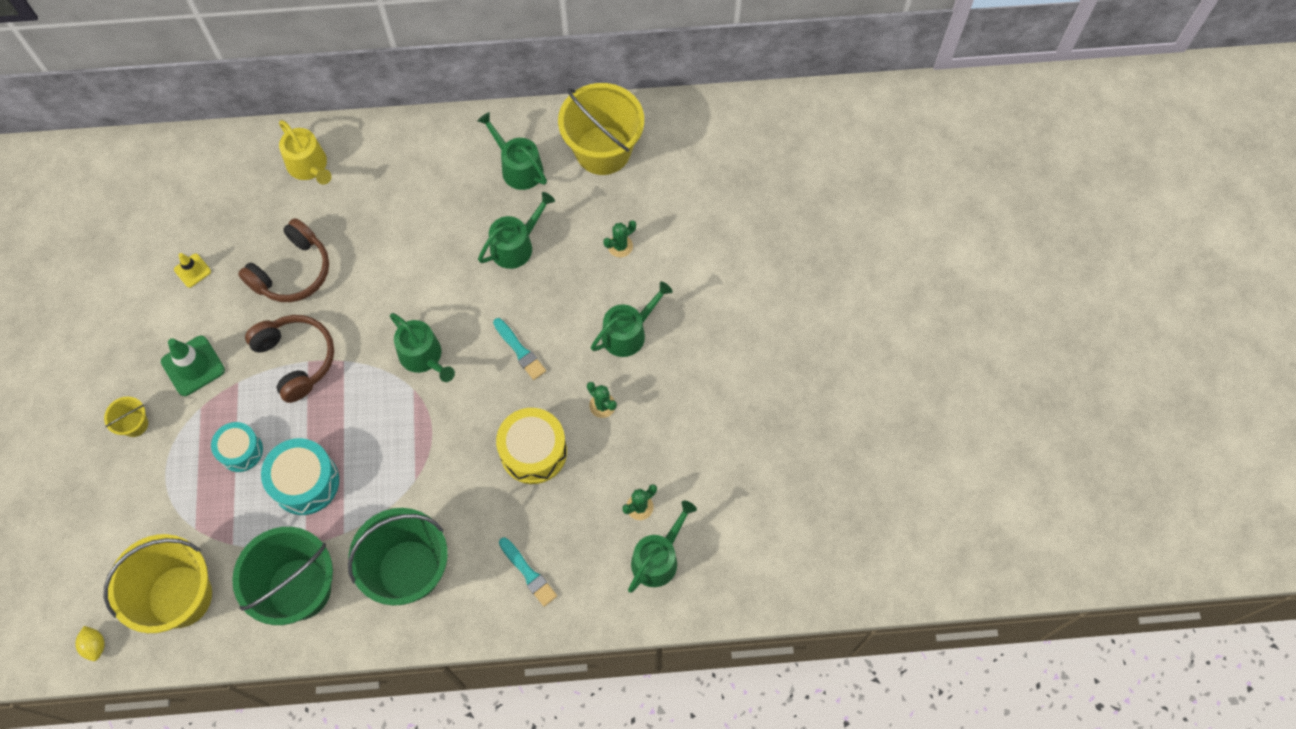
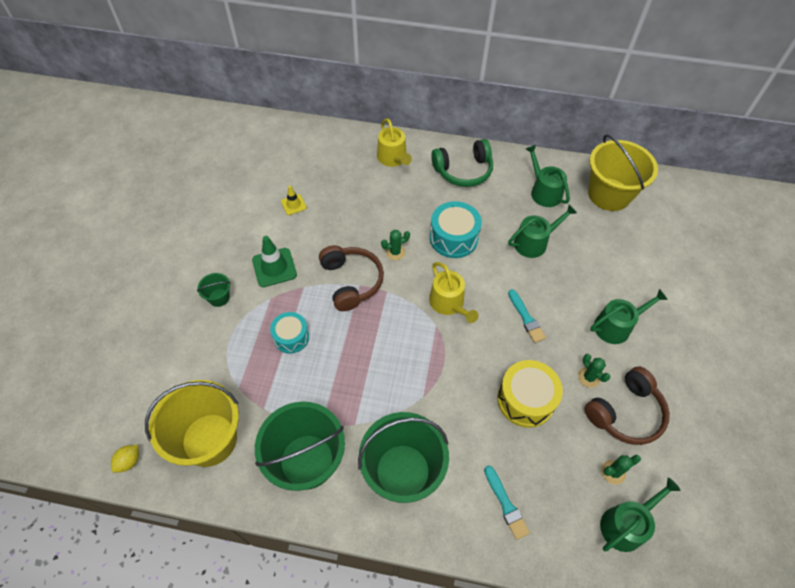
camera: 15 degrees right, 10 degrees down
(95, 645) = (129, 461): yellow lemon -> yellow lemon turned 45 degrees clockwise
(134, 424) = (219, 297): yellow bucket -> green bucket
(292, 271) = (364, 221): brown headphones -> brown headphones (625, 413)
(305, 482) = (334, 374): turquoise drum -> turquoise drum (453, 238)
(408, 162) = (463, 171): none -> green headphones
(423, 357) = (449, 303): green watering can -> yellow watering can
(620, 246) = (616, 261): green cactus -> green cactus (395, 252)

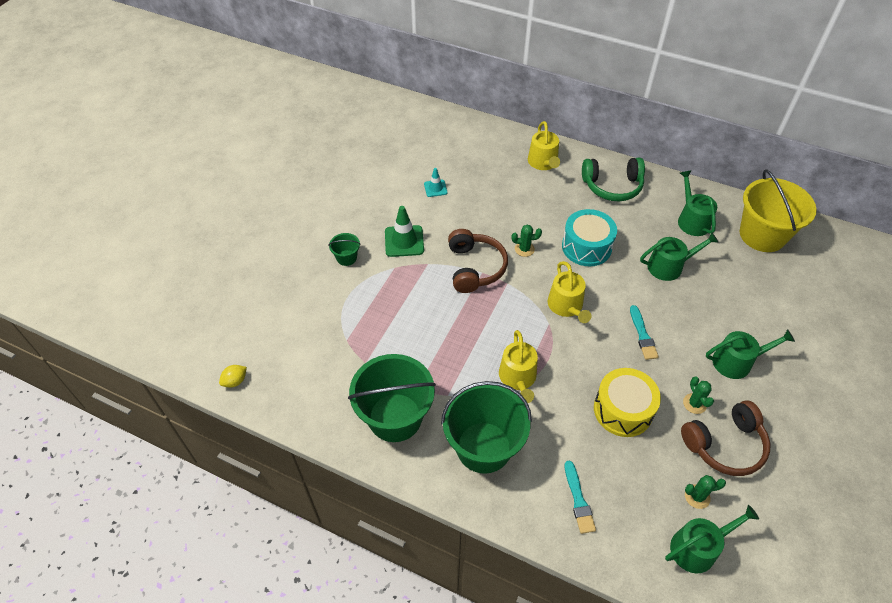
camera: 15 degrees right, 5 degrees down
(209, 439) = (310, 378): yellow bucket -> none
(291, 337) = (406, 306): turquoise drum -> none
(293, 204) = (435, 188): yellow traffic cone -> turquoise traffic cone
(419, 390) = (518, 378): none -> yellow watering can

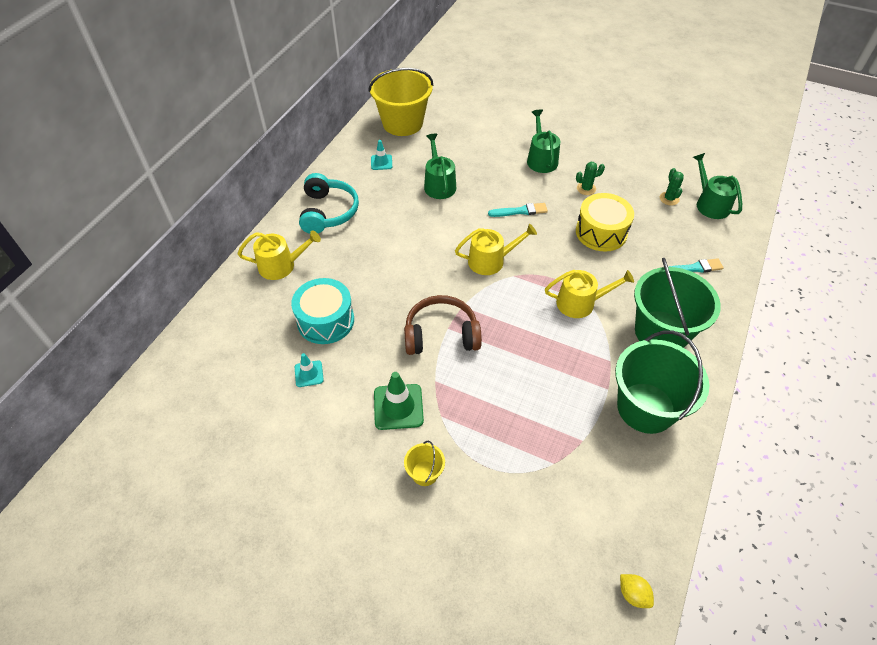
camera: 90 degrees left, 0 degrees up
(346, 258) = (425, 473): green bucket -> yellow bucket
(524, 249) = (415, 289): green cactus -> none
(586, 247) = (413, 239): turquoise drum -> turquoise drum (325, 320)
(612, 186) = (328, 212): green headphones -> turquoise headphones
(692, 220) = (381, 162): green watering can -> turquoise traffic cone
(725, 445) = (620, 177): brown headphones -> none

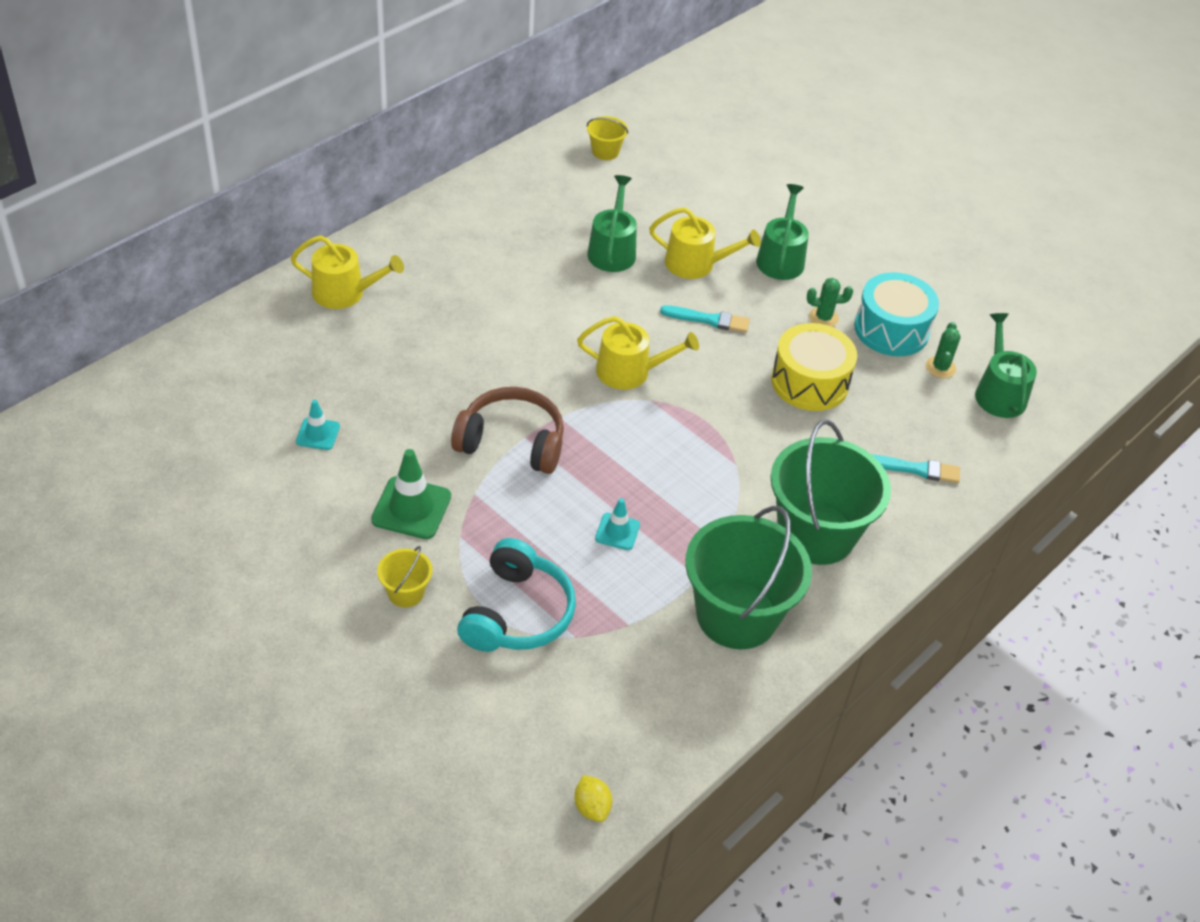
camera: 15 degrees right, 5 degrees down
(325, 320) = (369, 378): turquoise drum -> turquoise drum (891, 329)
(328, 212) = (439, 242): turquoise headphones -> turquoise headphones (517, 613)
(381, 162) = (546, 197): turquoise traffic cone -> turquoise traffic cone (617, 531)
(402, 123) = (605, 151): yellow bucket -> yellow bucket, size x0.44
(580, 303) = (724, 462): yellow watering can -> yellow watering can (696, 264)

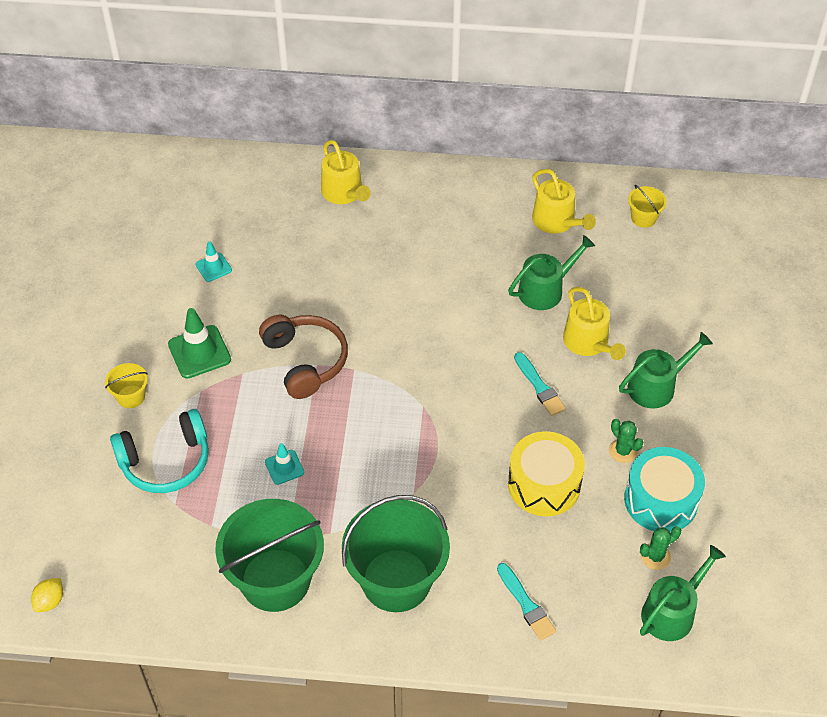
camera: 55 degrees right, 5 degrees up
(630, 371) = (437, 377): yellow watering can -> yellow watering can (557, 221)

